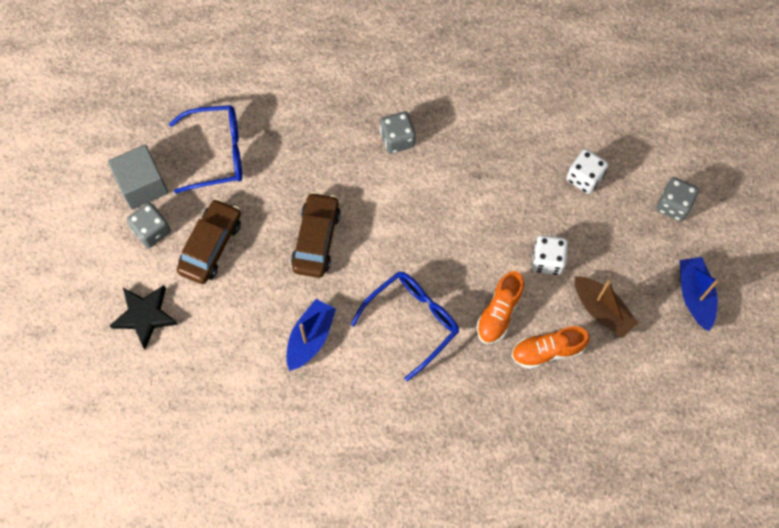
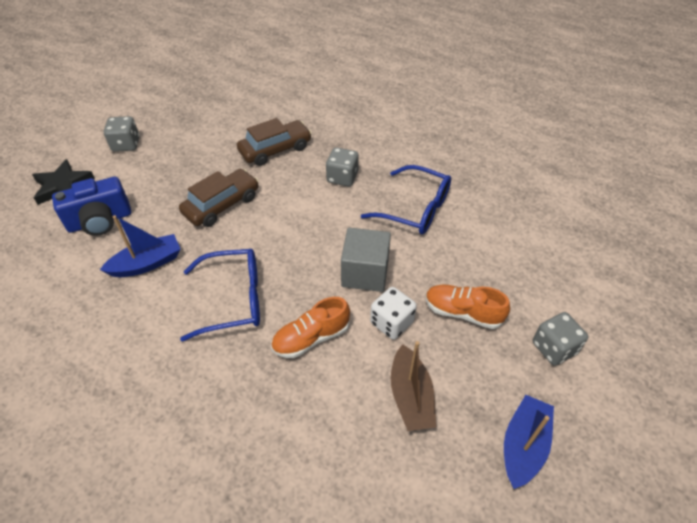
camera: 35 degrees right, 20 degrees down
(142, 185) = (150, 120): grey cube -> grey cube (365, 273)
(211, 246) = (150, 171): brown car -> brown car (275, 150)
(217, 153) = (213, 127): blue glasses -> blue glasses (415, 209)
(223, 327) = (100, 221): none -> blue camera
(547, 351) = (327, 399): orange shoe -> orange shoe (463, 312)
(584, 177) = (478, 279): white dice -> none

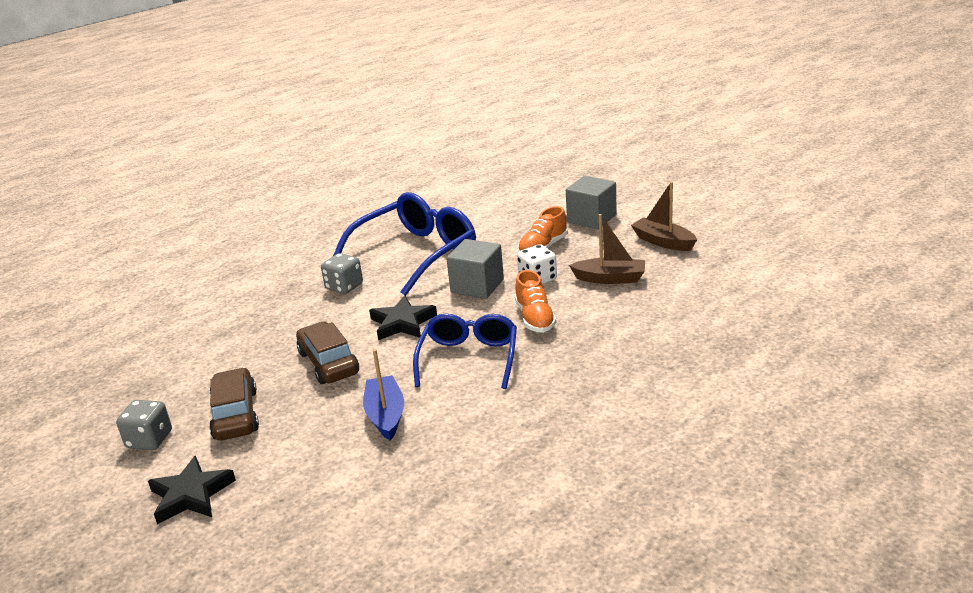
camera: 70 degrees left, 20 degrees down
(100, 221) = (288, 455): blue camera -> none
(275, 150) = (265, 324): brown car -> brown car (236, 415)
(288, 234) = (402, 323): none -> black star
(415, 209) = (416, 253): blue glasses -> blue glasses, size x1.51
(523, 445) = (663, 242): blue boat -> brown boat
(554, 348) = (591, 218): grey dice -> grey cube

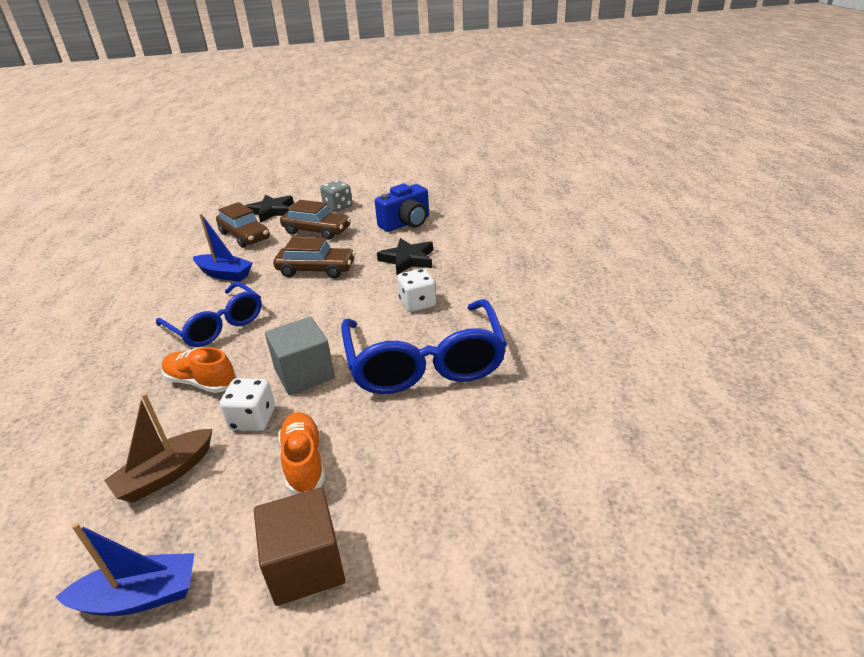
camera: 125 degrees right, 5 degrees up
(180, 363) = (406, 223): none -> blue camera
(285, 466) = (244, 236): none -> brown car
(344, 287) = (417, 303): grey dice -> white dice
(402, 323) = (314, 313): black star -> black star (408, 259)
(591, 218) = (306, 565): grey cube -> brown cube
(663, 242) = (140, 596): brown boat -> blue boat

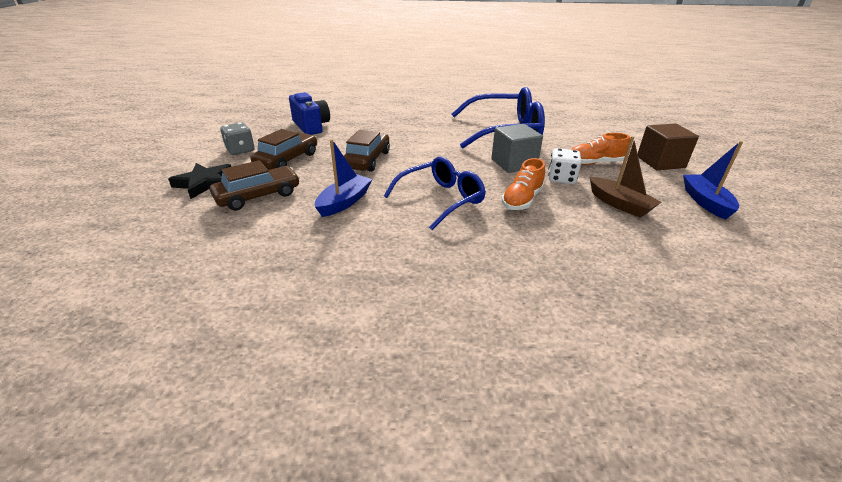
camera: 85 degrees left, 0 degrees up
(408, 259) = (375, 129): black star -> none
(417, 303) = (439, 129): white dice -> none

